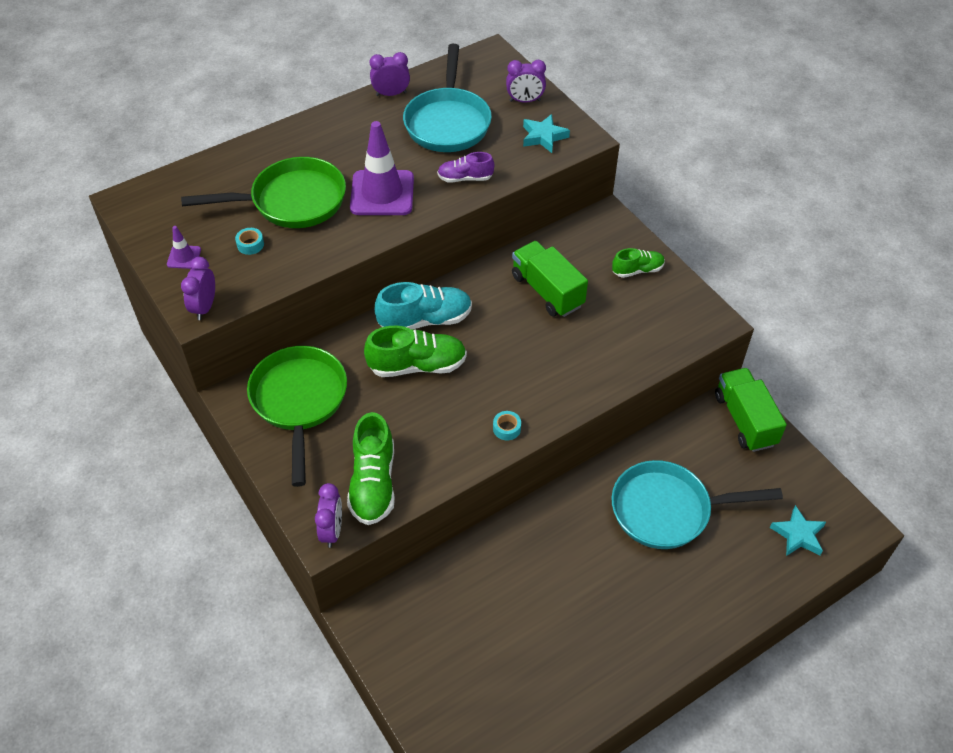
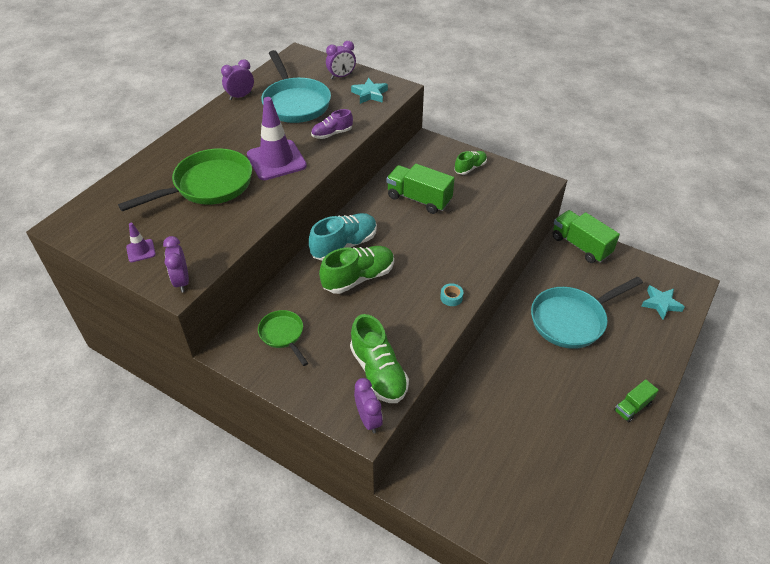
camera: 25 degrees left, 5 degrees down
(250, 244) = (193, 225): turquoise tape -> none
(299, 401) = (283, 335): green pan -> green pan, size x0.53
(670, 644) = (632, 407): none -> green truck

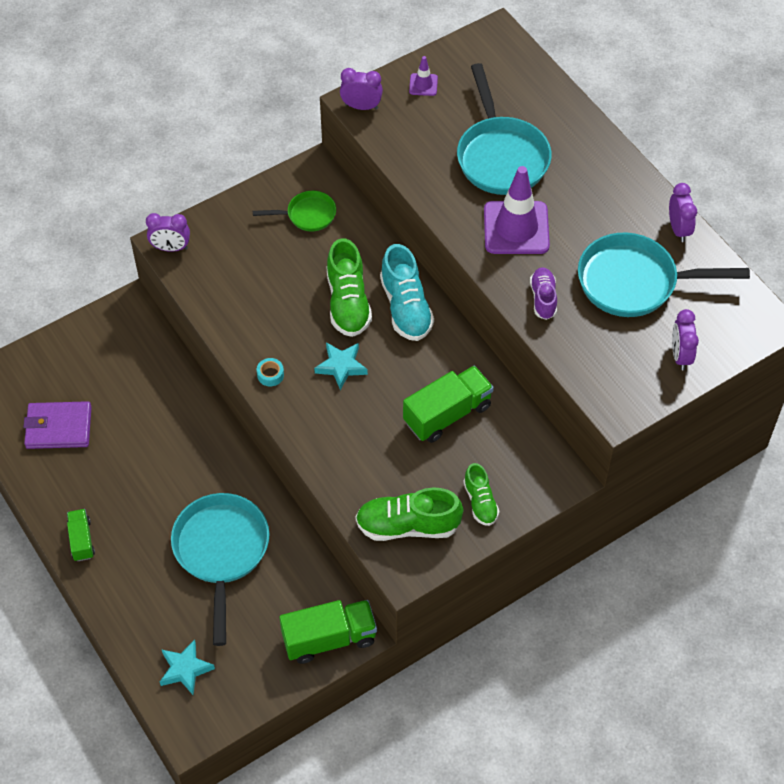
camera: 115 degrees right, 10 degrees up
(208, 185) = (501, 156): green pan -> turquoise pan
(370, 94) = (617, 372): turquoise star -> turquoise star (341, 366)
(378, 372) = (216, 274): green shoe -> green shoe (407, 526)
(558, 477) = (59, 427): none -> purple wallet

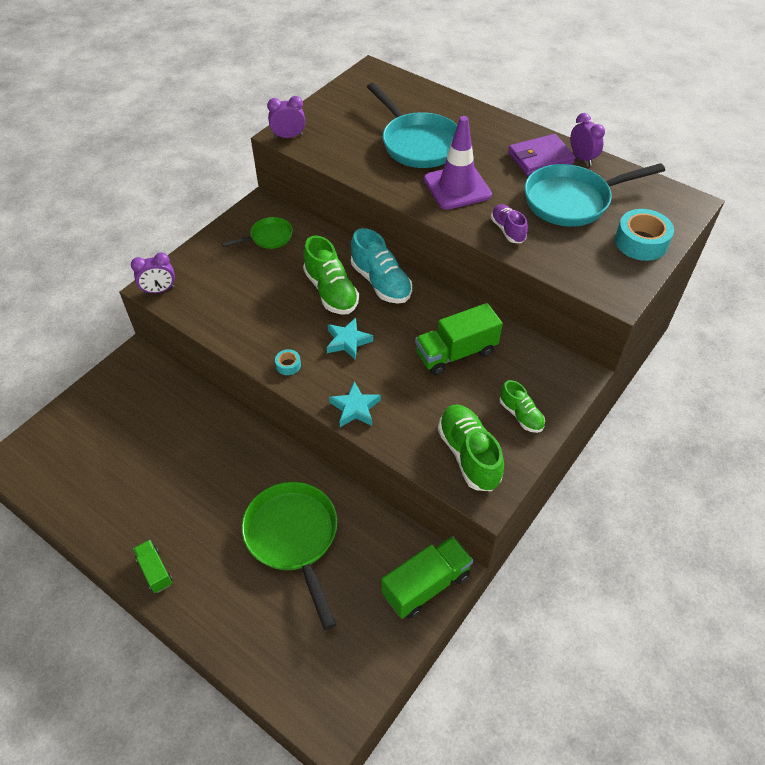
camera: 20 degrees left, 5 degrees down
(59, 427) = (100, 475): purple wallet -> purple wallet (540, 158)
(185, 669) = (302, 663): turquoise star -> turquoise star (355, 408)
(221, 551) = (293, 538): turquoise pan -> green pan
(407, 526) = (468, 455): green shoe -> green shoe turned 90 degrees clockwise
(423, 85) = (331, 112): purple traffic cone -> none
(447, 414) = (456, 353): green truck -> green truck turned 150 degrees counterclockwise
(680, 355) = (641, 242): purple clock -> turquoise tape

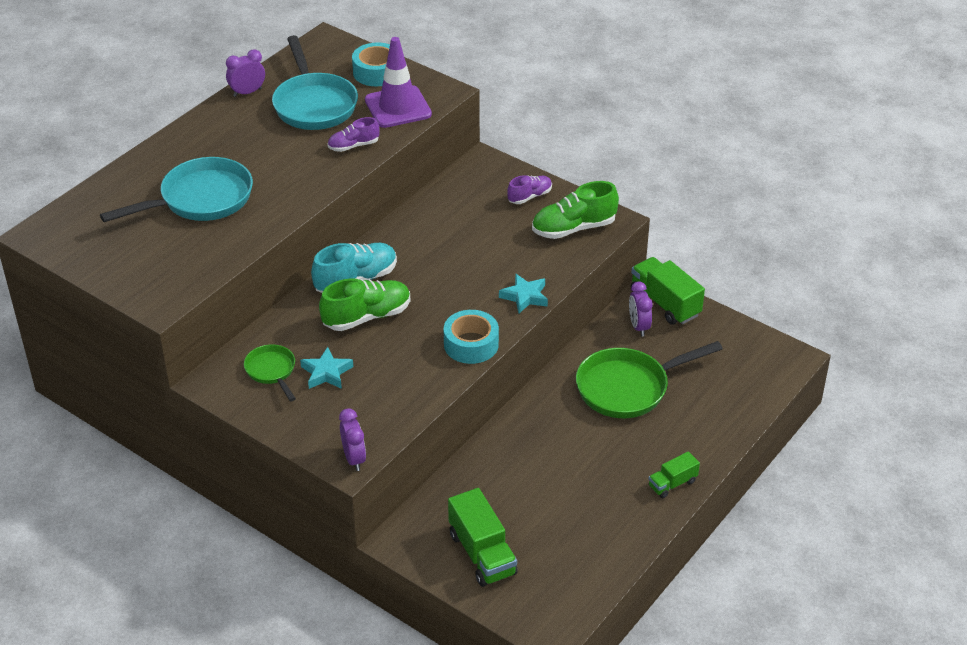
camera: 90 degrees left, 10 degrees down
(288, 136) = (165, 300): purple clock -> purple clock (638, 326)
(288, 365) = (471, 344): turquoise tape -> turquoise tape, size x2.10
(348, 341) = (439, 303): turquoise star -> turquoise star (326, 373)
(456, 353) = (456, 231): green truck -> green truck (482, 554)
(457, 187) = (283, 174): purple traffic cone -> purple traffic cone (398, 107)
(521, 415) = (529, 196): green shoe -> purple shoe
(540, 158) = (242, 118): purple wallet -> none

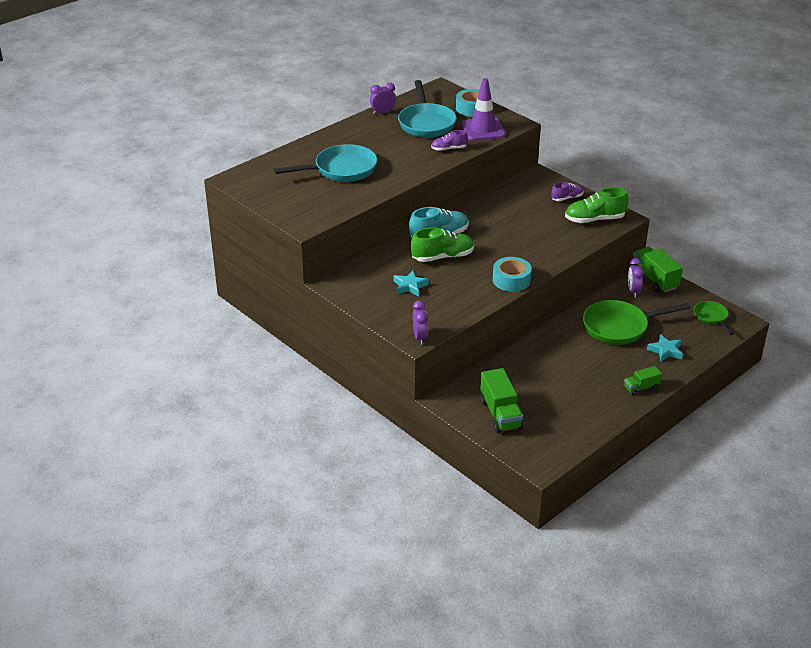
camera: 10 degrees right, 5 degrees down
(272, 371) = (373, 281): green pan -> green pan (711, 317)
(525, 296) = (553, 256): turquoise star -> turquoise star (665, 351)

